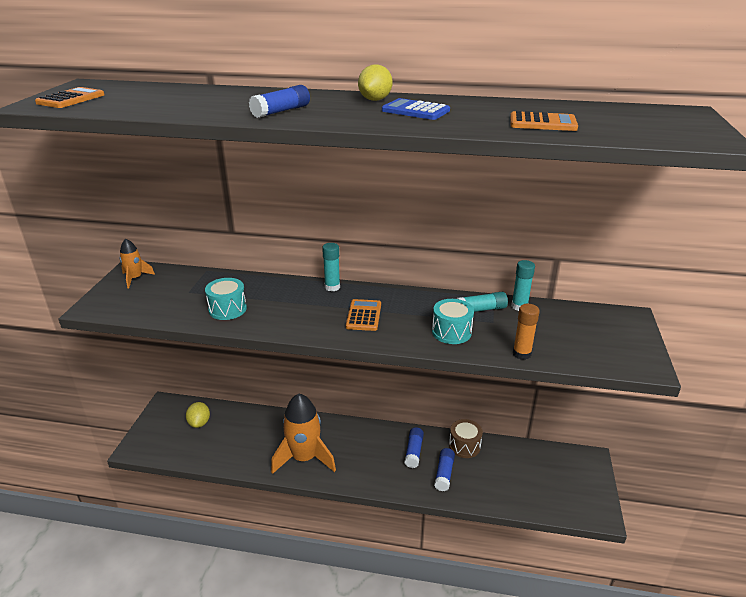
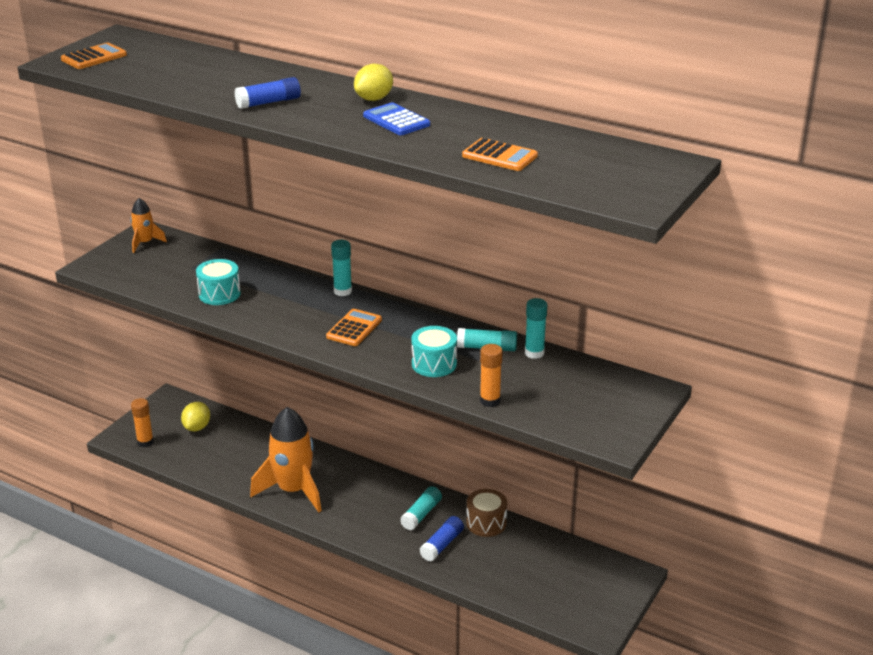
camera: 20 degrees right, 0 degrees up
(160, 447) = (145, 442): none -> orange glue stick
(414, 452) = (421, 514): blue glue stick -> turquoise glue stick

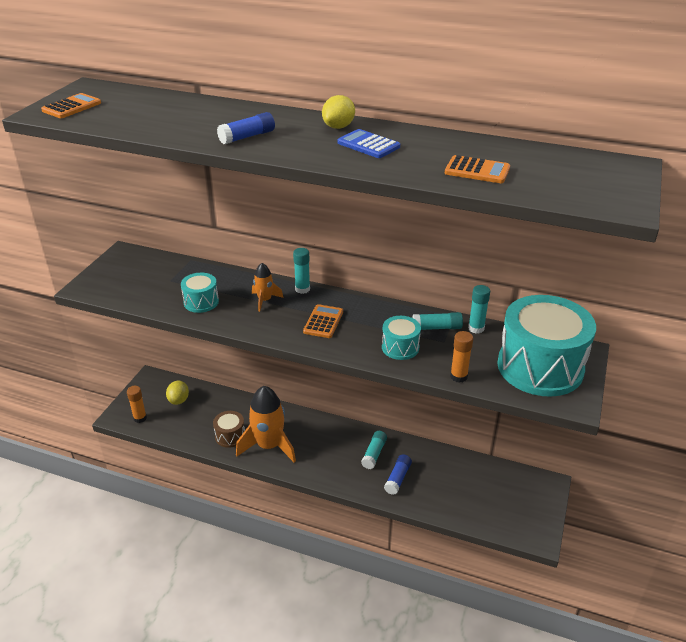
camera: 10 degrees left, 5 degrees up
(145, 243) = (125, 262): orange rocket -> orange rocket (264, 300)
(486, 523) = (425, 455): brown drum -> brown drum (230, 436)
(592, 401) = (540, 367): none -> turquoise drum

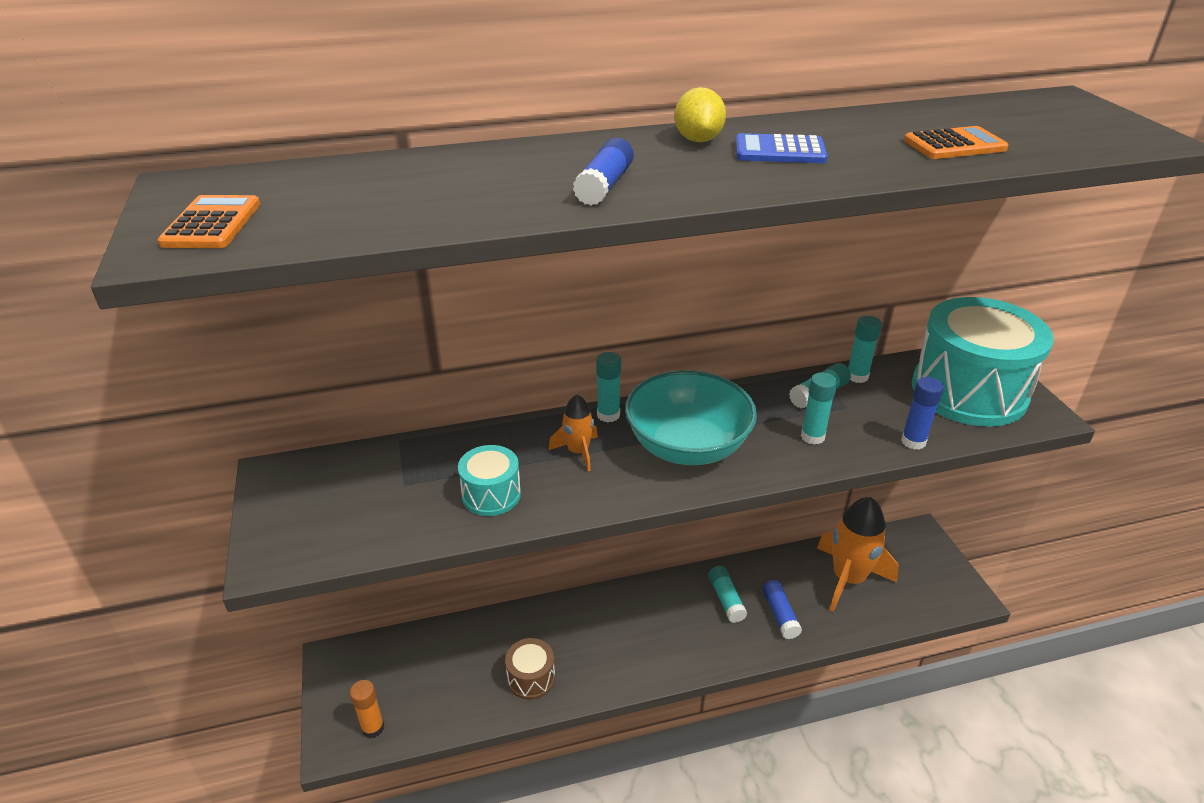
camera: 35 degrees left, 0 degrees up
(179, 400) = (408, 668): yellow lemon -> none
(269, 446) = (594, 662): orange rocket -> orange rocket (848, 579)
(323, 322) = (687, 446): orange calculator -> turquoise bowl
(400, 347) = (812, 436): turquoise drum -> turquoise glue stick
(458, 376) = (913, 441): orange glue stick -> blue glue stick

